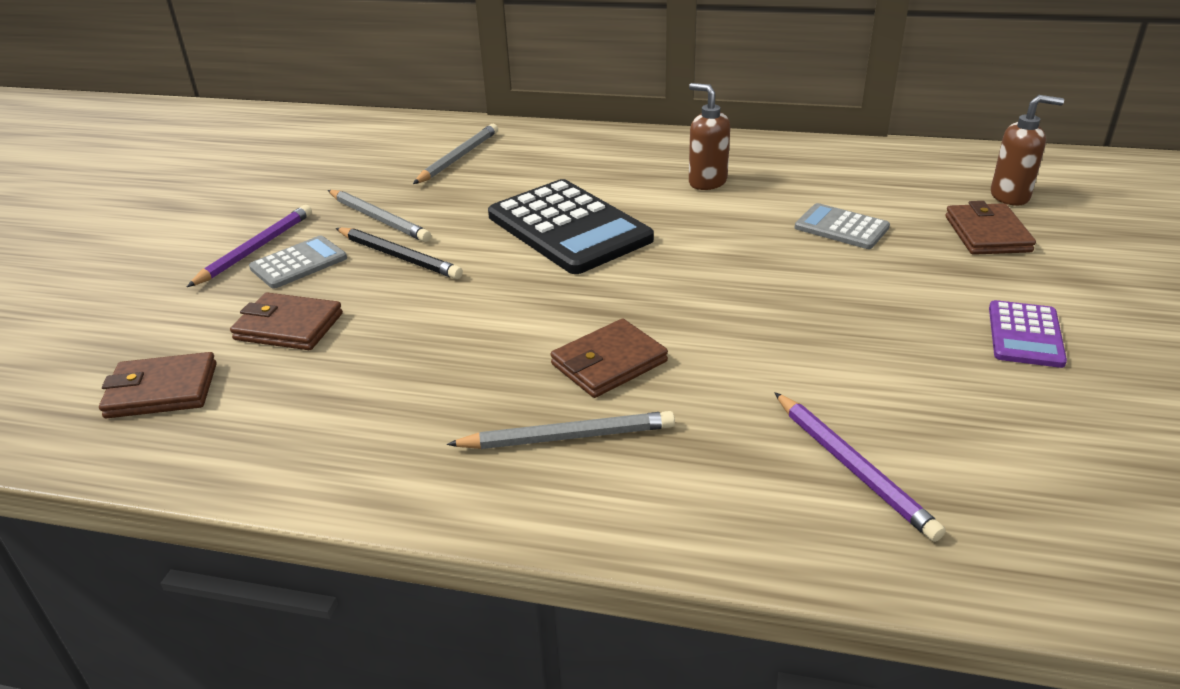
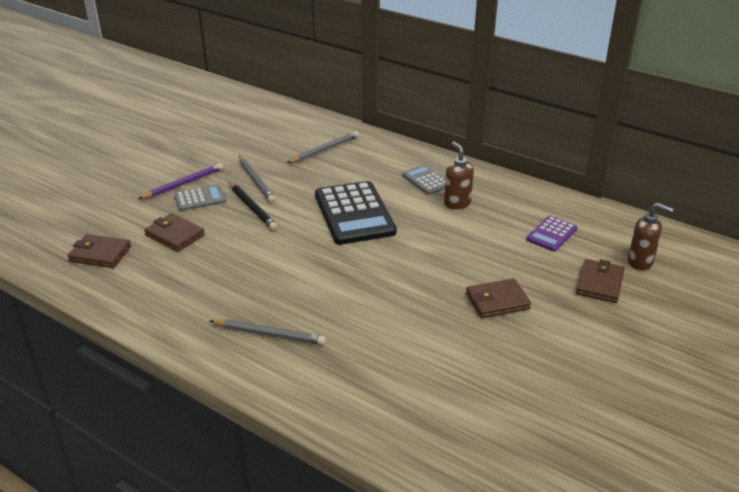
camera: 20 degrees right, 0 degrees up
(609, 363) = (317, 301): brown wallet -> brown wallet (497, 301)
(841, 228) = (512, 255): grey calculator -> grey calculator (426, 180)
(853, 468) = (397, 394): purple pencil -> none
(1025, 335) = (560, 352): purple calculator -> purple calculator (551, 234)

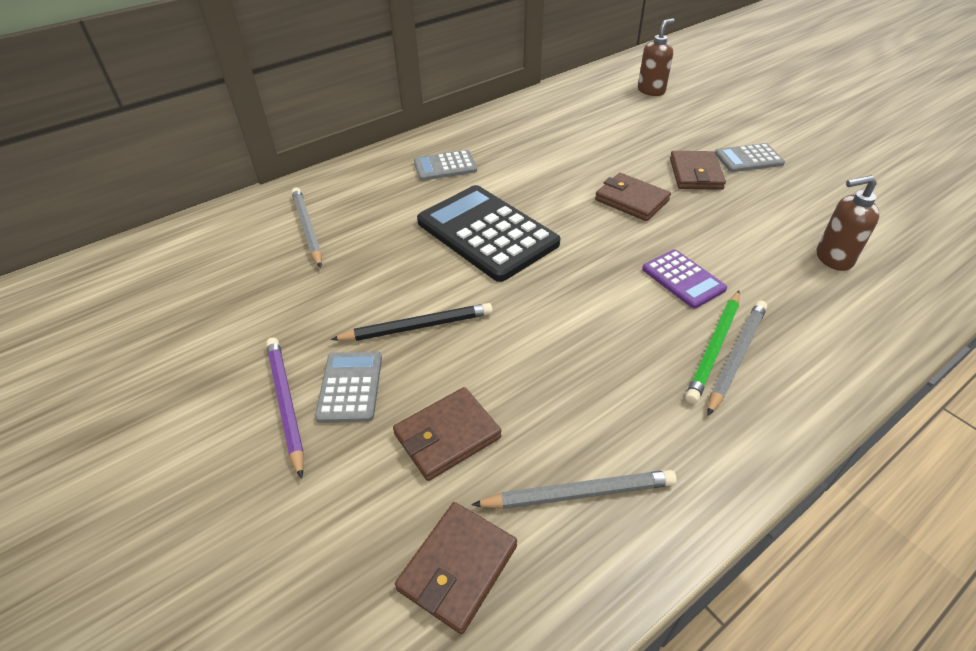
camera: 70 degrees left, 10 degrees up
(256, 181) = (342, 310): grey pencil -> grey pencil (579, 493)
(274, 324) = (714, 348): none -> green pencil
(354, 213) = (487, 233): black calculator -> black calculator turned 135 degrees counterclockwise
(457, 203) = (505, 157): brown soap dispenser -> brown soap dispenser (833, 259)
(547, 332) = (748, 159): none -> grey calculator
(551, 234) = (590, 119): purple calculator -> purple calculator (683, 279)
(599, 283) = (678, 116): brown wallet -> brown wallet (631, 200)

